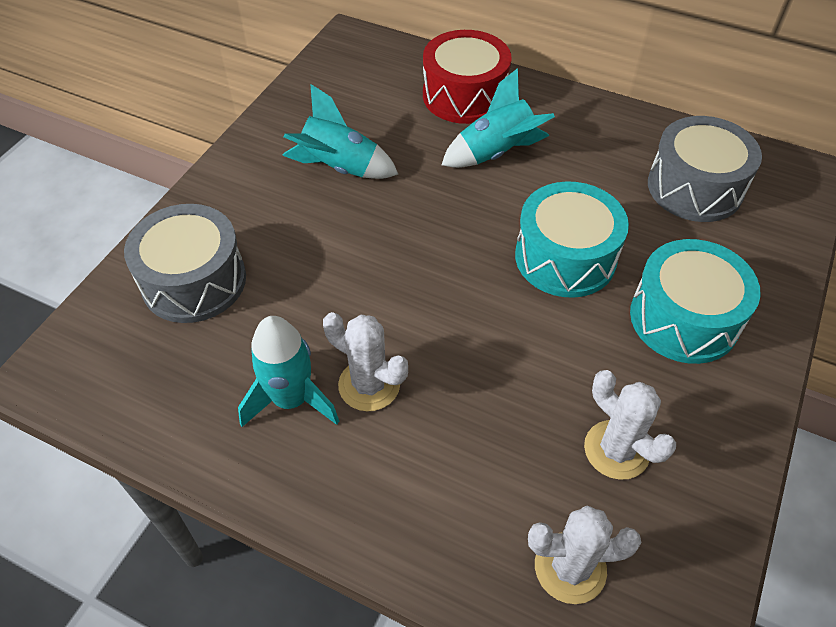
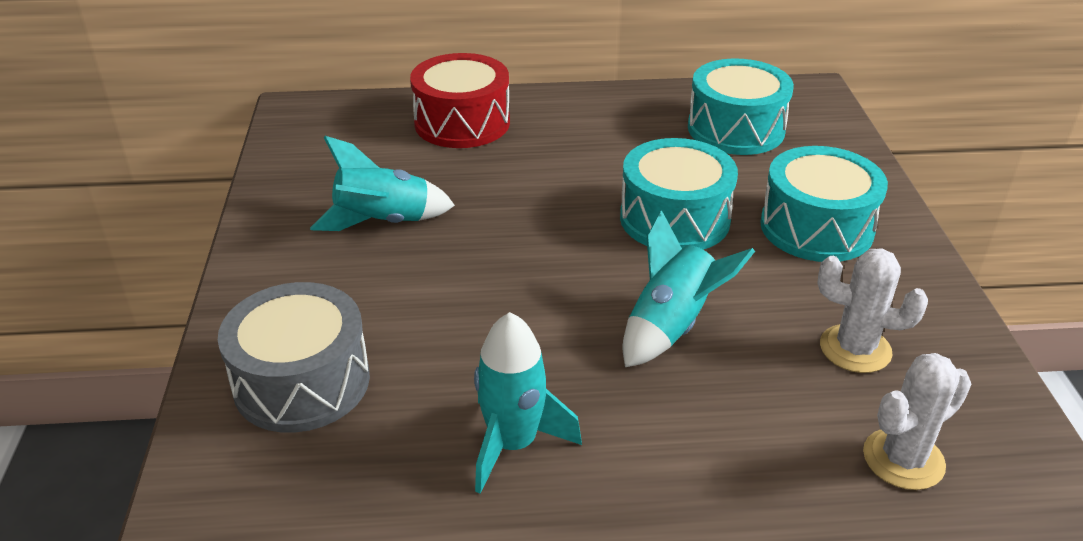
camera: 30 degrees left, 15 degrees down
(369, 385) = (583, 396): white cactus -> none
(496, 153) = (535, 159): turquoise rocket -> turquoise rocket (671, 326)
(695, 187) = (736, 129): grey drum -> turquoise drum

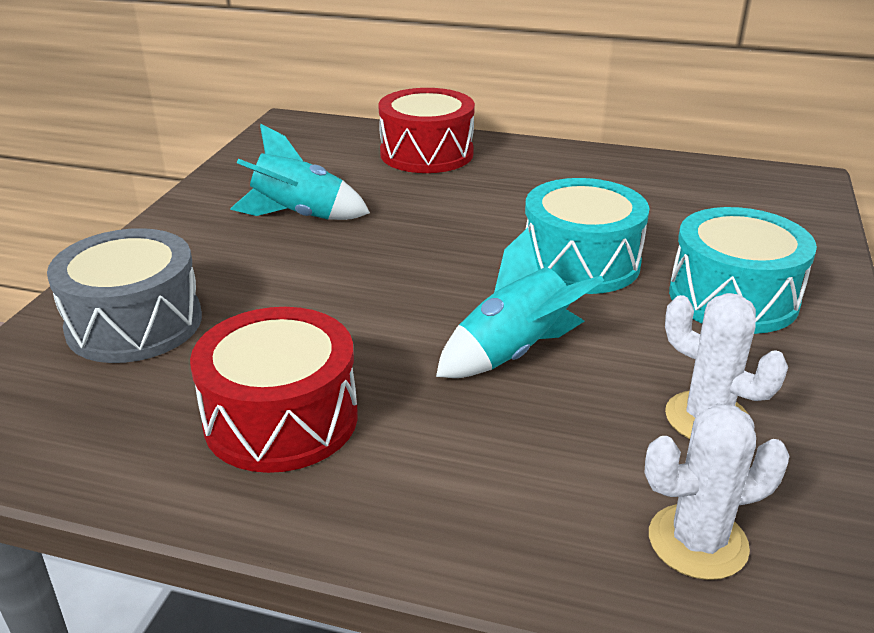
camera: 20 degrees right, 5 degrees down
(513, 444) = (281, 419): turquoise rocket -> red drum
(736, 129) = (697, 199): turquoise drum -> none

